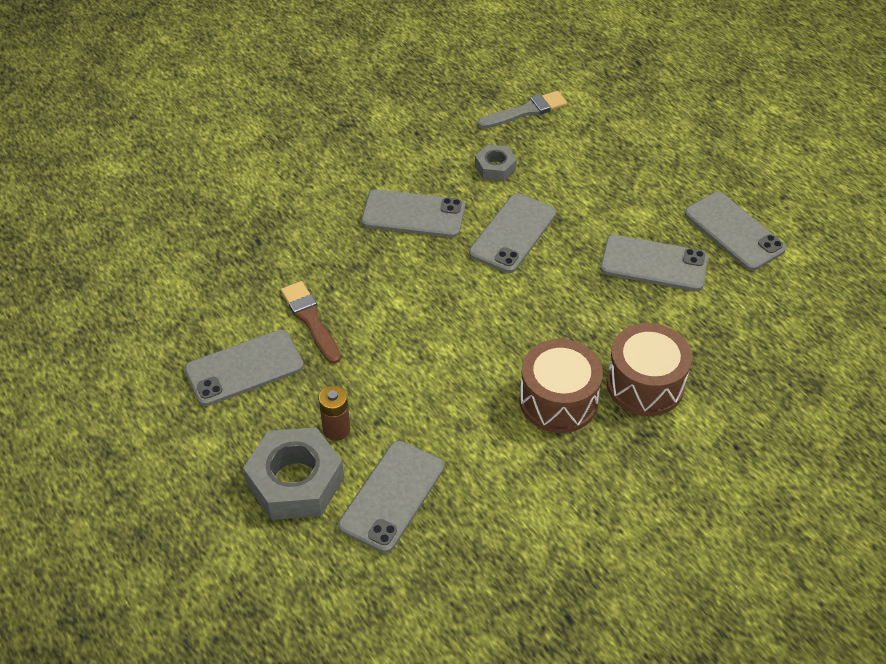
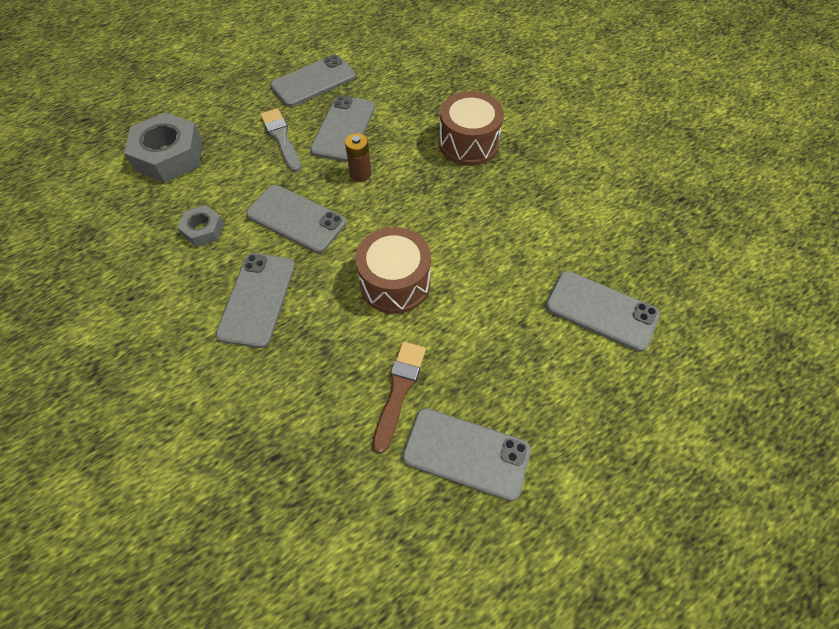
camera: 90 degrees left, 10 degrees up
(244, 368) = (466, 453): grey phone -> grey phone turned 45 degrees counterclockwise
(295, 481) = (600, 390): grey nut -> grey nut (169, 155)
(310, 320) = (399, 390): brown brush -> brown brush turned 135 degrees clockwise
(336, 429) = (536, 358): brown battery -> brown battery (360, 174)
(525, 111) = (126, 203): grey brush -> grey brush (281, 138)
(558, 400) = (488, 195): brown drum -> brown drum (395, 283)

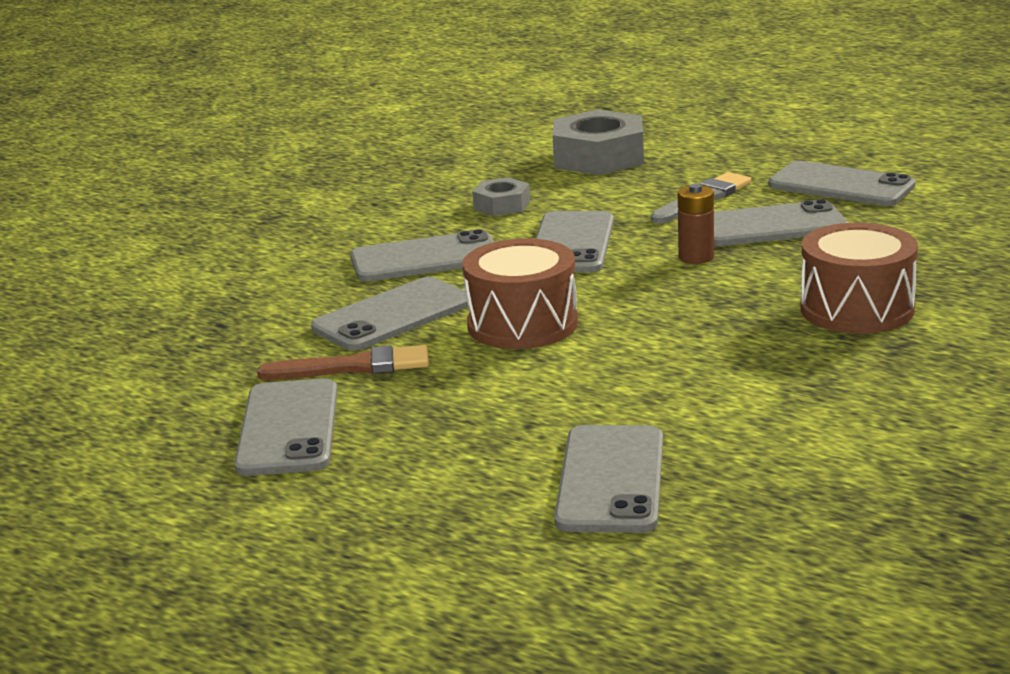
camera: 70 degrees right, 35 degrees down
(335, 345) = (393, 315): none -> grey phone

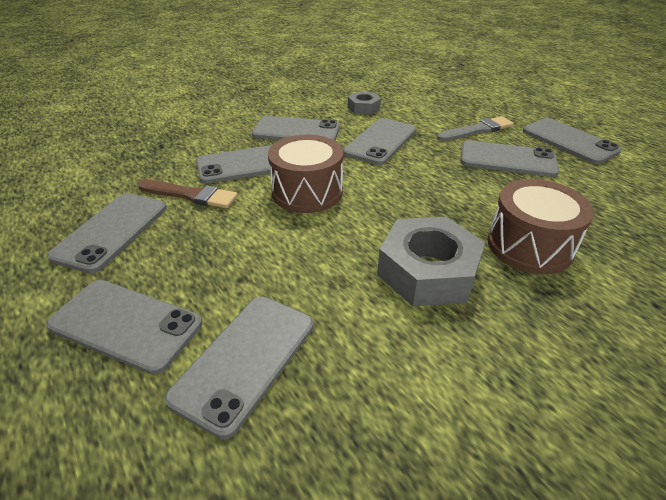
camera: 20 degrees right, 15 degrees up
(432, 494) = (125, 325): none -> grey phone
(599, 157) = (437, 91): grey nut -> grey nut (428, 271)
(696, 257) = (446, 170): brown battery -> none

